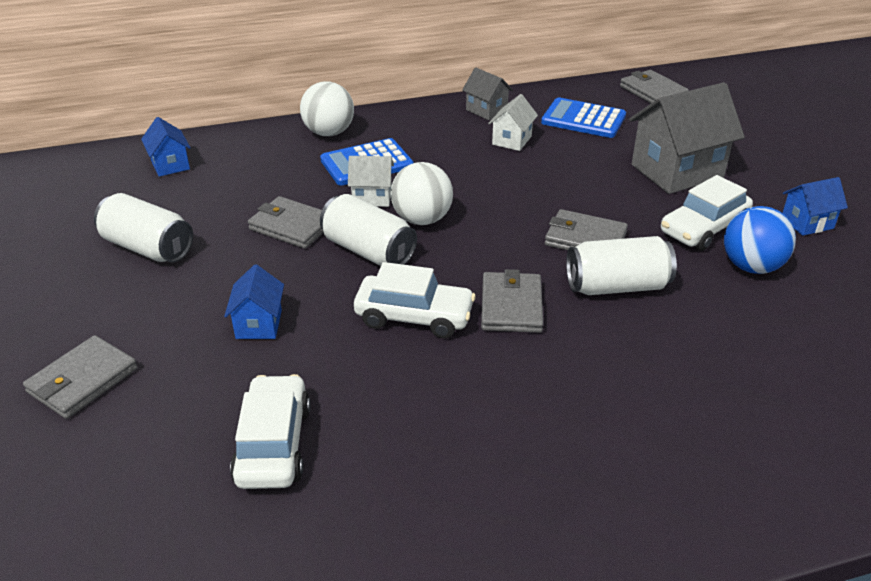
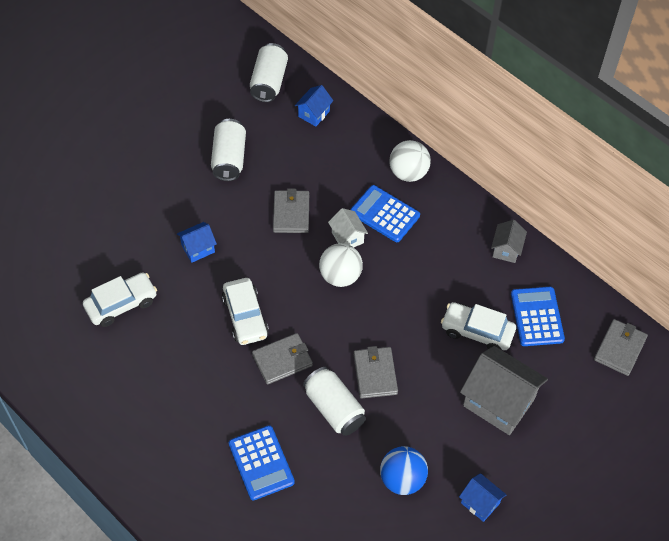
camera: 60 degrees right, 20 degrees up
(82, 380) = (119, 202): grey wallet -> none
(368, 251) = (291, 264): white can -> white can (269, 82)
(512, 140) = (473, 283): white house -> none
(670, 381) = (261, 463): none -> blue calculator
(703, 229) = (431, 439): white car -> white car (477, 331)

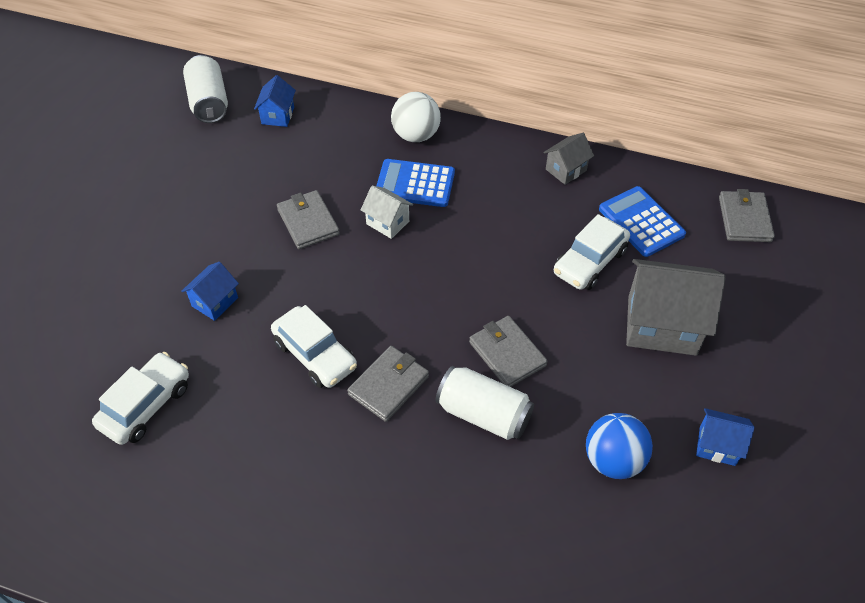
camera: 25 degrees left, 5 degrees down
(229, 158) = (203, 193): white can -> none
(261, 463) = (432, 521): blue calculator -> none
(340, 276) = (403, 265): white ball -> none
(477, 331) = (589, 262): white car -> white car turned 45 degrees counterclockwise
(506, 249) = (566, 170): grey house -> grey house turned 60 degrees clockwise

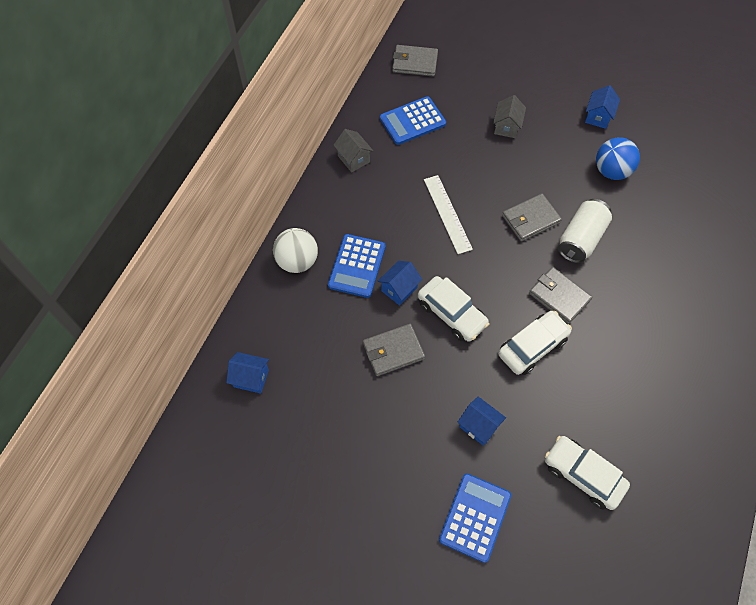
camera: 85 degrees left, 10 degrees up
(112, 301) = (475, 517): none -> blue calculator
(209, 102) = (219, 446): white can -> none
(387, 222) = (399, 289): white house -> blue house
(501, 263) = (447, 214): none -> white ruler
(589, 262) = (449, 158): white car -> white car (451, 313)
(662, 325) = (506, 127): grey house -> grey house, size x0.51

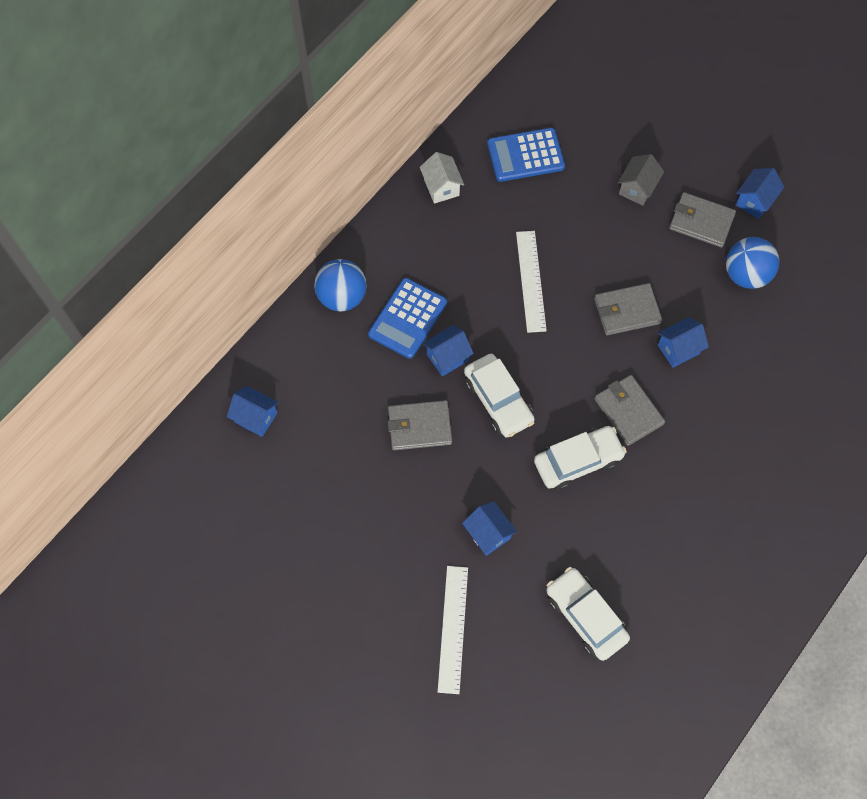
camera: 15 degrees right, 5 degrees up
(297, 261) = (342, 296): white ball -> blue ball
(353, 159) = (441, 187): grey house -> white house
(414, 63) = (551, 79): grey wallet -> grey wallet (701, 221)
(475, 517) = (452, 628): blue calculator -> white ruler
(581, 239) = (678, 349): white can -> blue house

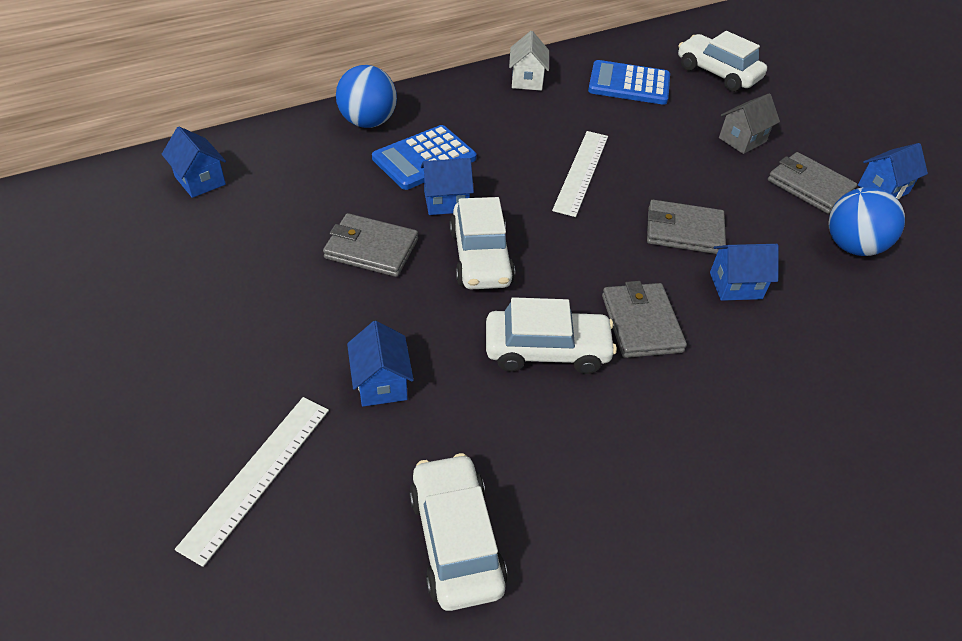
camera: 20 degrees right, 20 degrees down
(591, 108) = (717, 73): none -> white car

